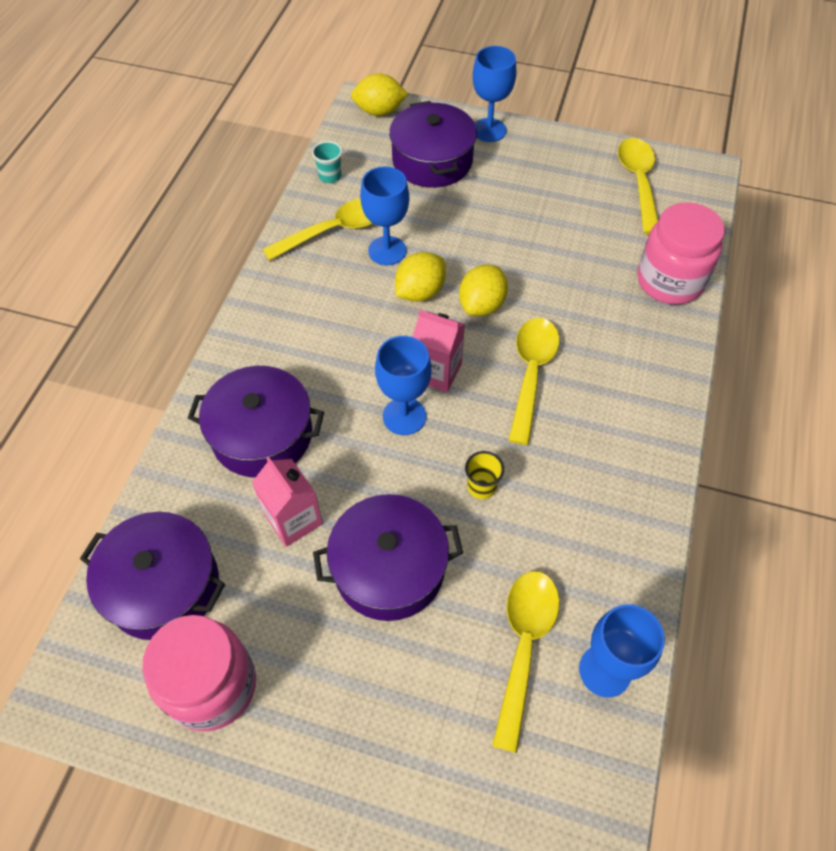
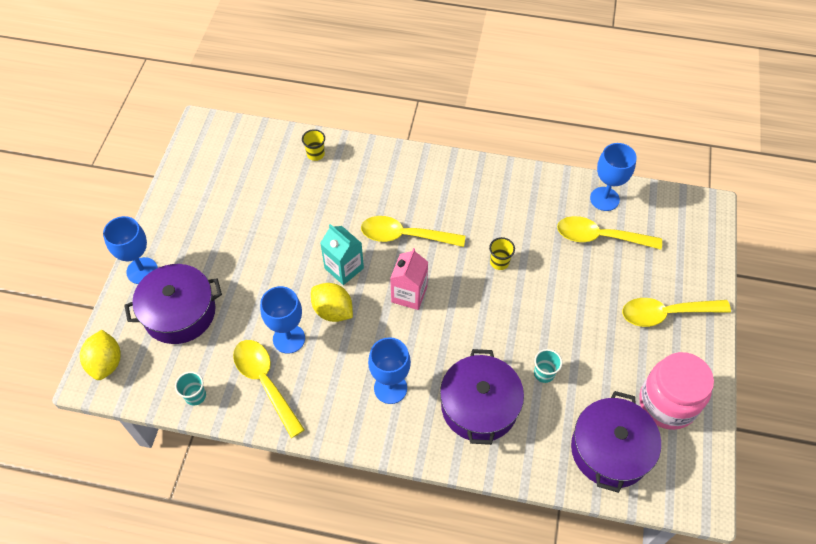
camera: 95 degrees left, 0 degrees up
(293, 519) = (544, 373): pink carton -> turquoise cup
(389, 568) = (567, 311): purple pot -> none
(404, 416) = (450, 312): blue goblet -> blue goblet (390, 388)
(482, 305) = (344, 268): yellow lemon -> turquoise carton
(638, 182) = (213, 168): yellow spoon -> yellow spoon (666, 313)
(669, 281) = (315, 154): pink jar -> yellow cup

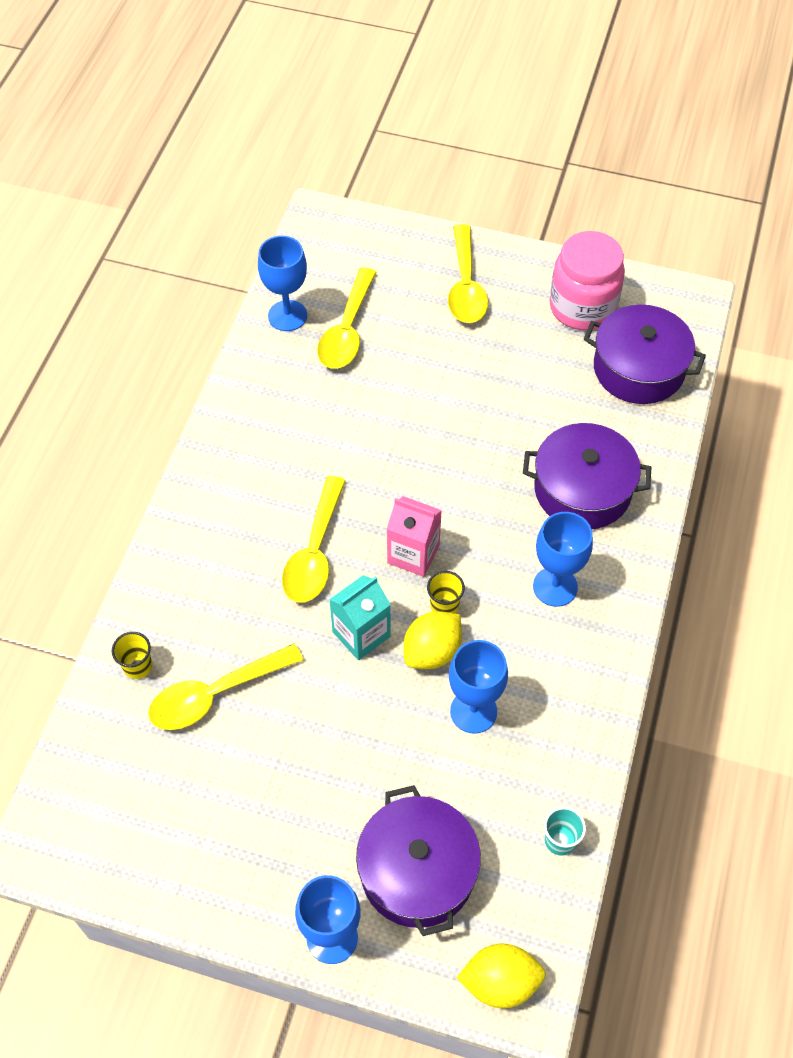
camera: 85 degrees left, 0 degrees up
(265, 382) = (541, 743): yellow spoon -> yellow spoon (215, 694)
(499, 262) = (373, 443): yellow cup -> yellow cup (444, 605)
(544, 373) = (540, 417): turquoise cup -> none

